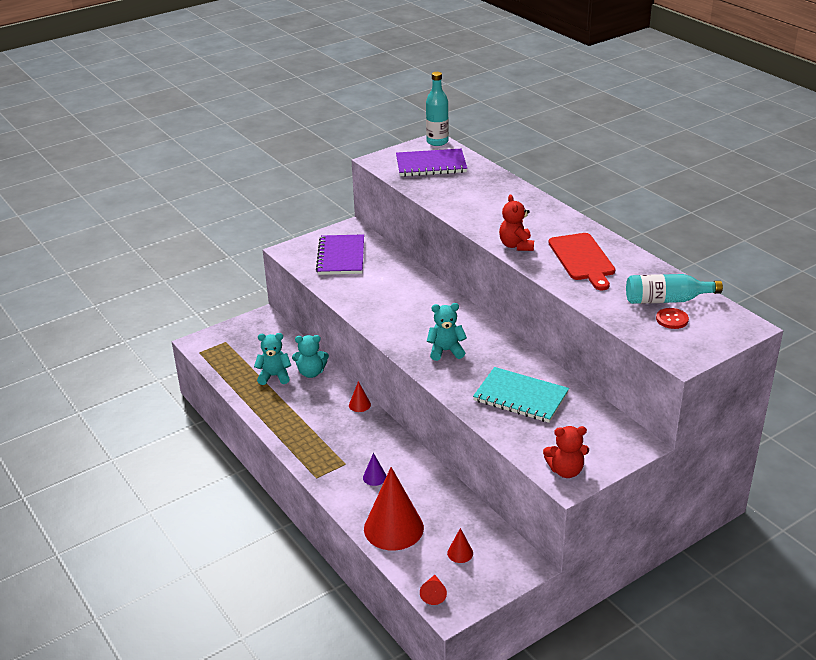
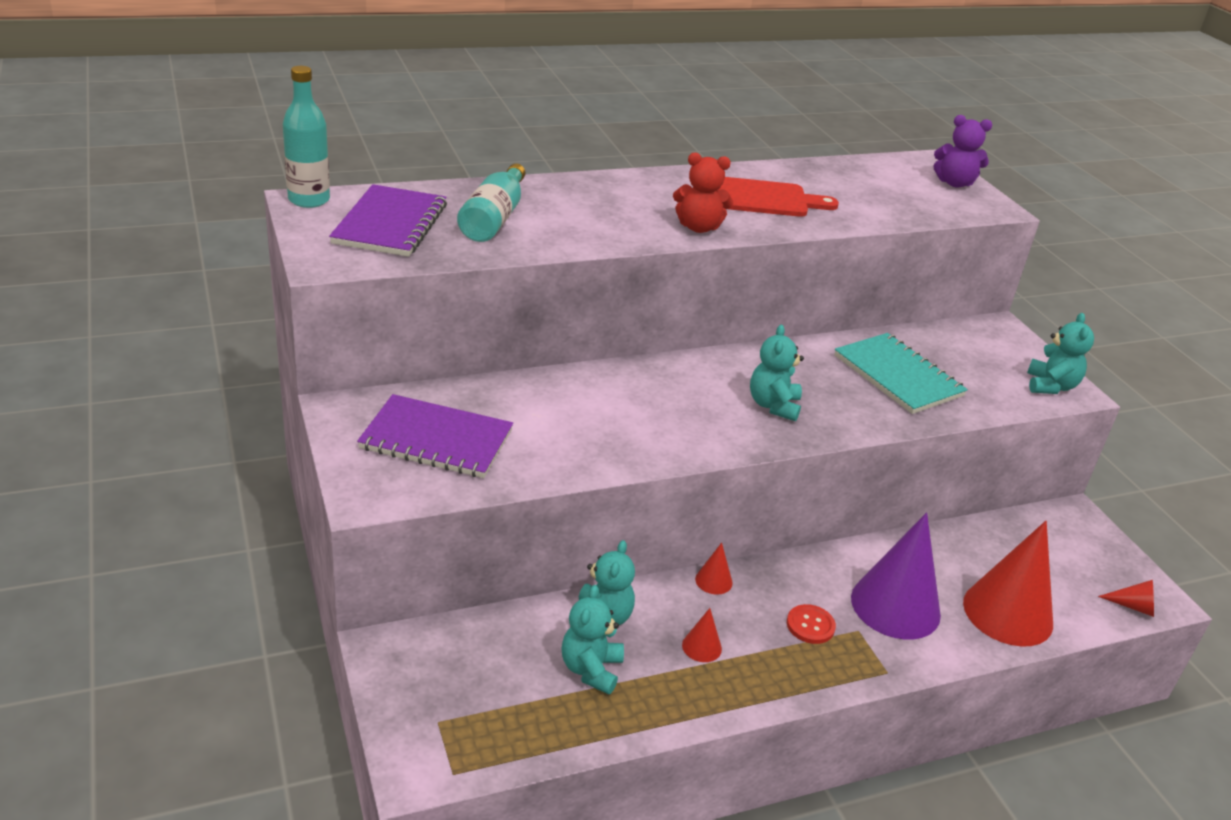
camera: 80 degrees left, 0 degrees up
(374, 477) = (895, 606): purple cone -> purple cone, size x2.38
(460, 553) = (1056, 563): red cone -> red cone (701, 647)
(521, 397) = (897, 376): turquoise notebook -> turquoise notebook turned 75 degrees counterclockwise
(566, 470) = (1050, 386): red teddy bear -> turquoise teddy bear
(666, 300) = (871, 181): turquoise bottle -> turquoise bottle (494, 218)
(672, 319) = (914, 190): red button -> red button (810, 625)
(709, 337) = (954, 183): none -> purple teddy bear

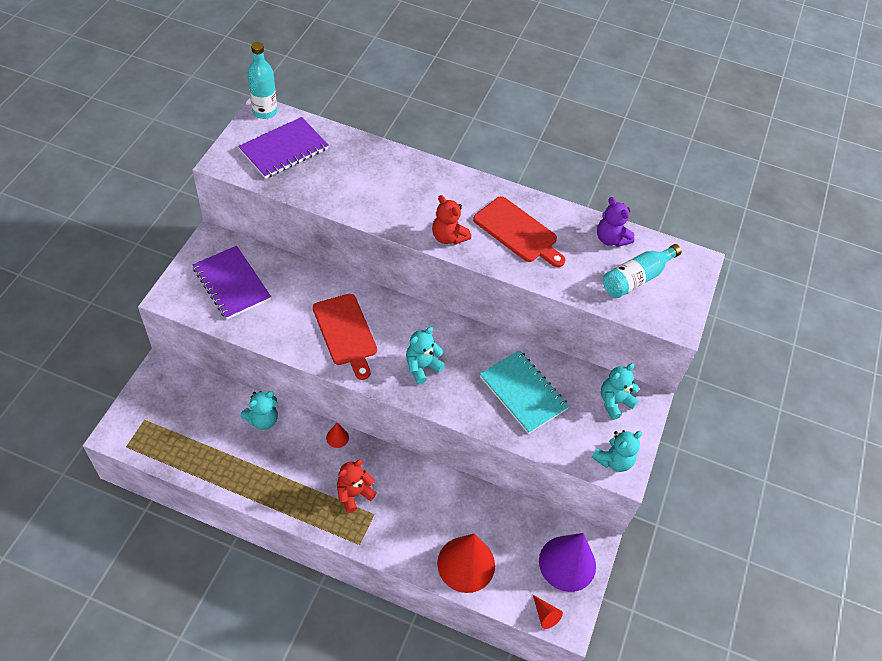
camera: 40 degrees right, 20 degrees up
(494, 218) = (341, 172): turquoise bottle -> turquoise bottle (636, 278)
(591, 669) = (229, 441): turquoise teddy bear -> turquoise teddy bear (614, 402)
(648, 417) = (346, 332): none -> red cutting board
(701, 647) = (289, 466): red cone -> none
(810, 625) = (354, 494): red button -> red teddy bear
(895, 606) = (410, 516): purple cone -> purple cone (567, 563)
(897, 376) = (523, 393): turquoise notebook -> turquoise notebook turned 45 degrees counterclockwise
(954, 183) = (681, 288): purple teddy bear -> purple teddy bear (611, 239)

